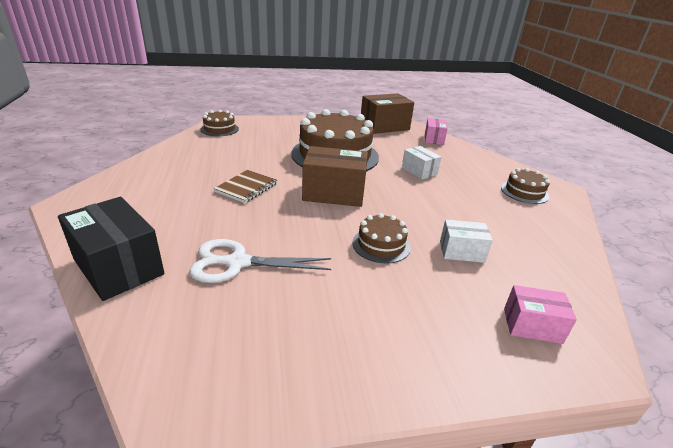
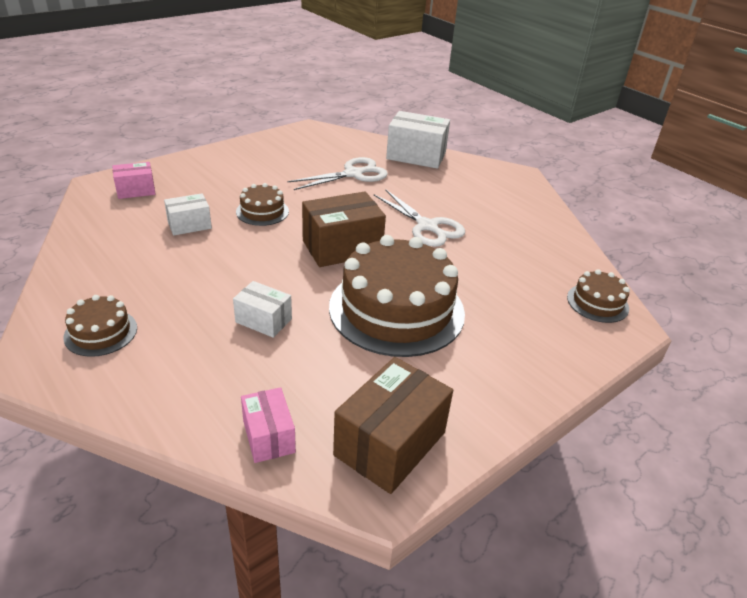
camera: 150 degrees right, 5 degrees up
(119, 267) = (416, 156): black box -> white box
(246, 188) = (427, 226): brown notebook -> white scissors

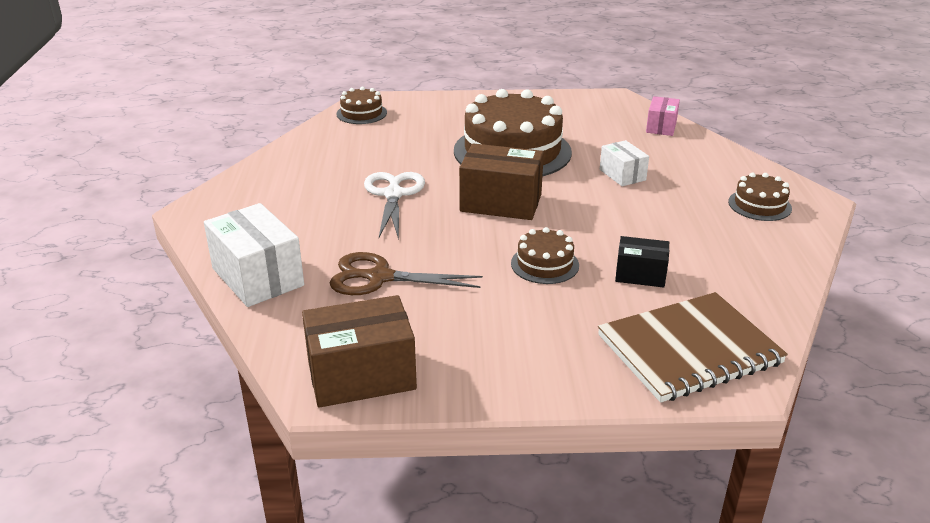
camera: 140 degrees left, 5 degrees down
(136, 190) = (689, 350): pink box -> brown notebook
(189, 225) = (640, 275): white box -> black box
(353, 174) = (379, 277): white scissors -> brown scissors
(390, 444) = (593, 107): brown box -> brown box (361, 375)

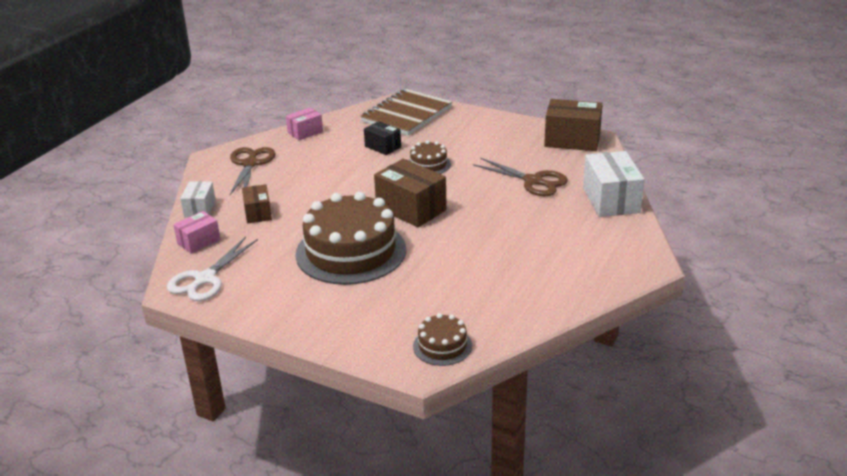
camera: 150 degrees left, 0 degrees up
(393, 194) = (482, 237): white scissors -> white scissors (205, 279)
(622, 175) = (299, 207): white box -> white box (200, 209)
(653, 160) = (258, 213): none -> brown box
(689, 350) = (406, 114): brown notebook -> brown notebook turned 60 degrees counterclockwise
(759, 205) = (250, 164): brown cake -> brown scissors
(779, 267) = (305, 132): none -> pink box

